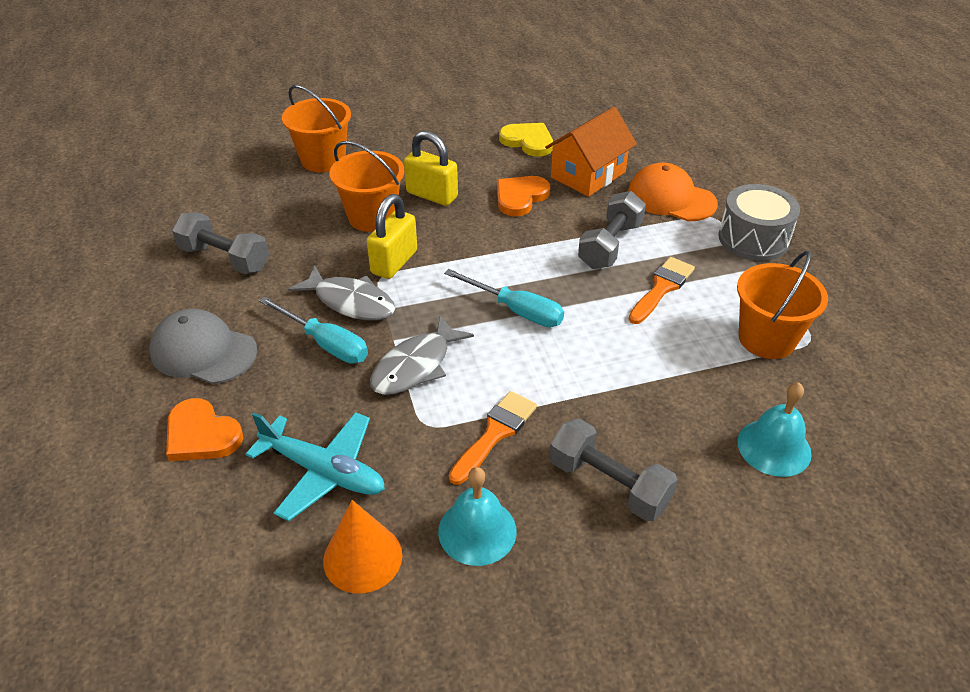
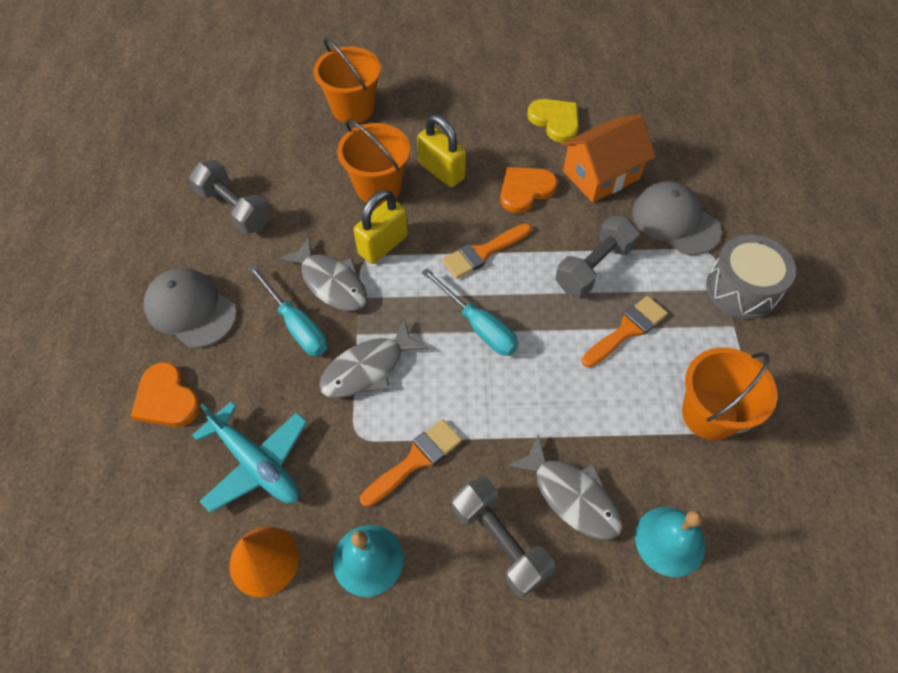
camera: 15 degrees right, 15 degrees up
(498, 252) = (483, 252): none -> orange brush
(664, 430) = (571, 496): none -> grey fish
(671, 198) = (675, 221): orange cap -> grey cap

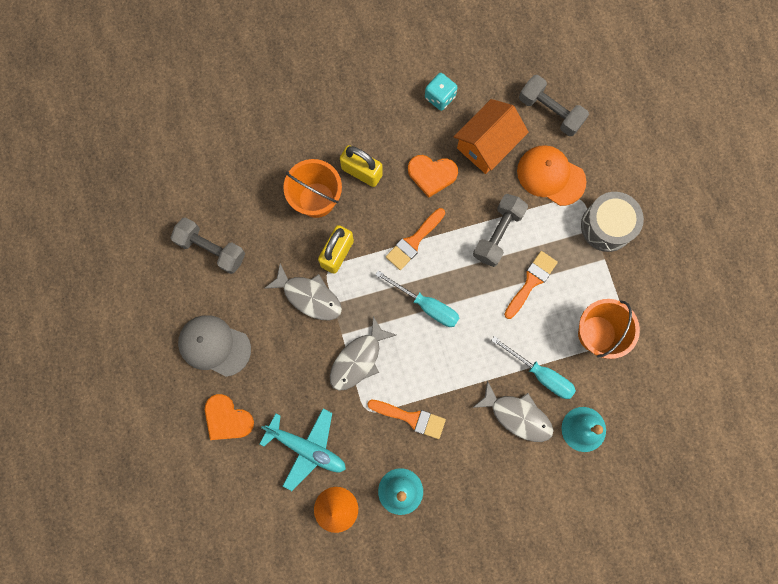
camera: 15 degrees left, 20 degrees up
(296, 325) = (296, 338): turquoise screwdriver -> turquoise screwdriver (540, 374)
(353, 108) = (270, 124): orange bucket -> none
(416, 460) = (411, 418): orange brush -> orange brush turned 75 degrees clockwise
(500, 541) = (479, 457): grey dumbbell -> grey dumbbell (550, 111)
(525, 190) = (432, 174): orange heart -> orange heart turned 120 degrees counterclockwise
(555, 121) = (440, 97): yellow heart -> turquoise dice
(675, 221) = (550, 176): grey cap -> orange cap

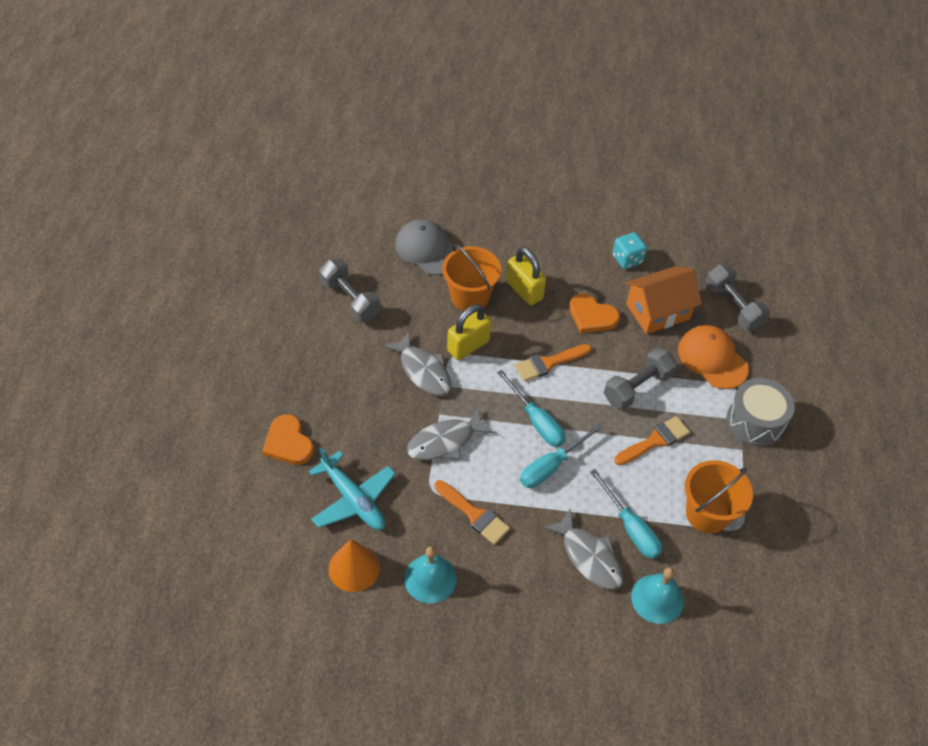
camera: 20 degrees right, 25 degrees down
(214, 346) = (310, 377): grey cap -> grey cap (427, 250)
(456, 344) = (551, 466): none -> turquoise screwdriver

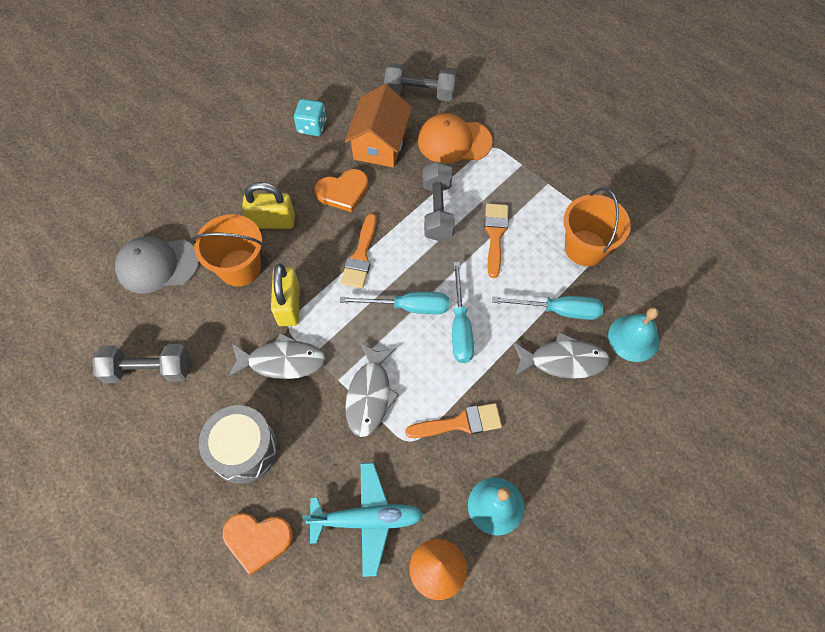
camera: 50 degrees left, 10 degrees up
(755, 421) = (531, 156): grey drum -> grey drum (244, 449)

